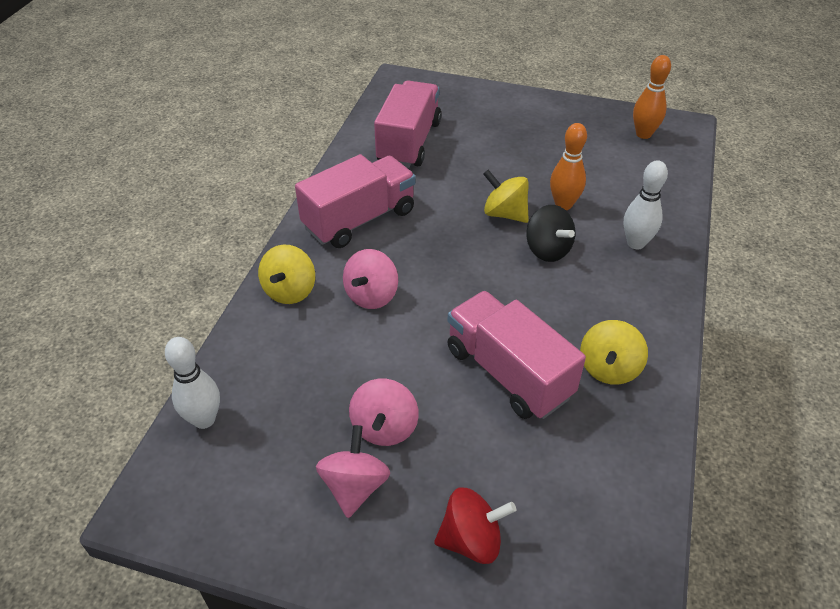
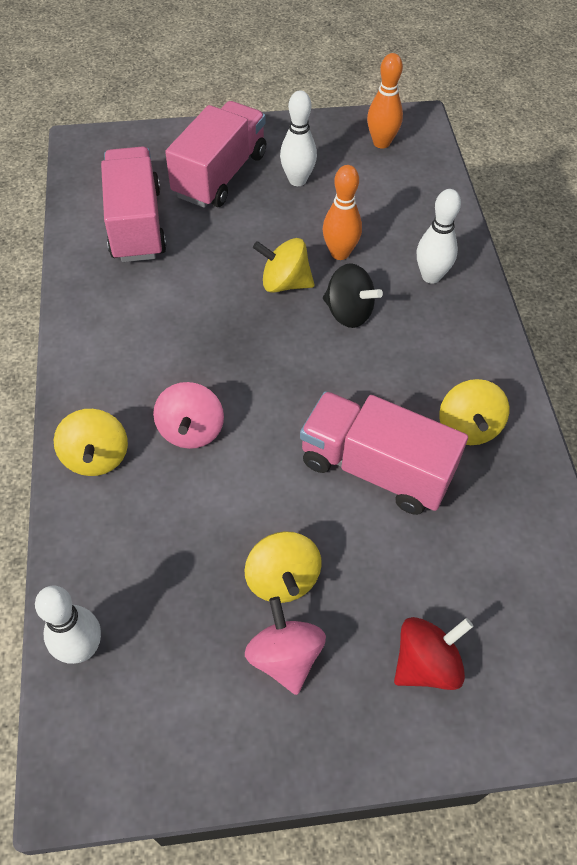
camera: 25 degrees left, 10 degrees up
(359, 219) = (129, 341): pink truck -> pink truck (220, 175)
(384, 428) = (282, 579): pink spinning top -> yellow spinning top
(555, 144) = (297, 180): none -> white bowling pin

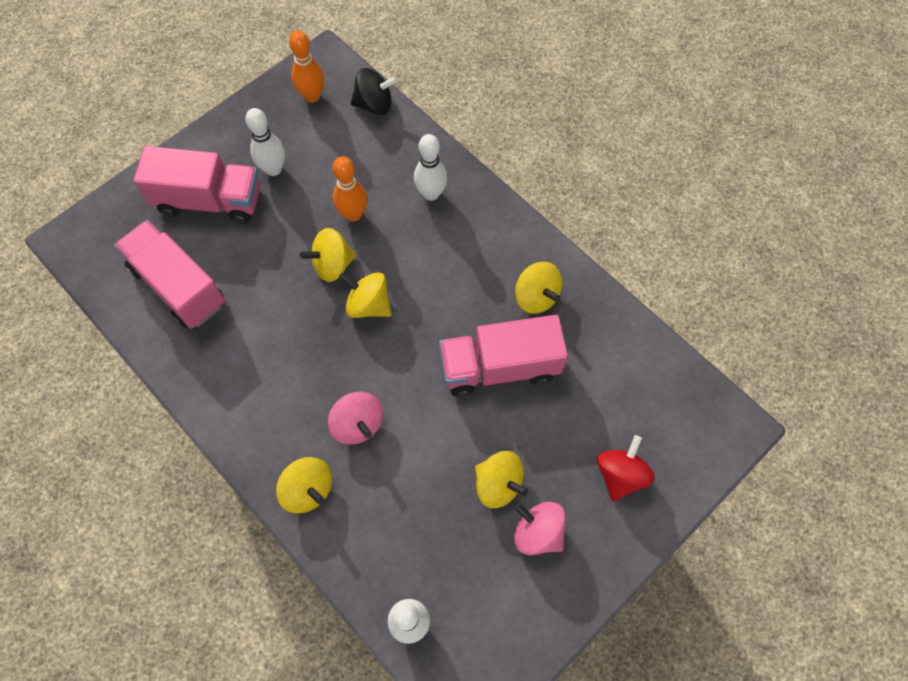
camera: 35 degrees left, 10 degrees up
(220, 175) = (209, 201): pink truck -> pink truck turned 105 degrees clockwise
(290, 335) = (368, 305): none -> yellow spinning top
(348, 313) = (396, 260): black spinning top -> black spinning top (374, 105)

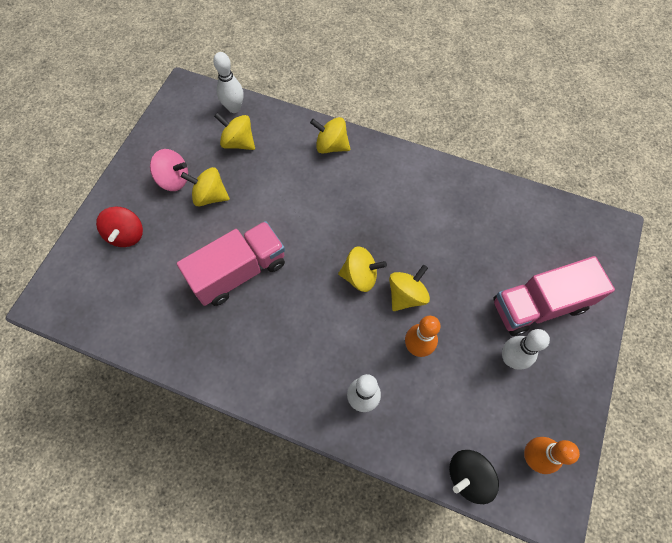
camera: 155 degrees right, 0 degrees up
(178, 286) = (506, 229): pink truck -> none
(358, 424) = (321, 193): pink spinning top -> none
(536, 297) = (231, 340): yellow spinning top -> yellow spinning top (238, 142)

